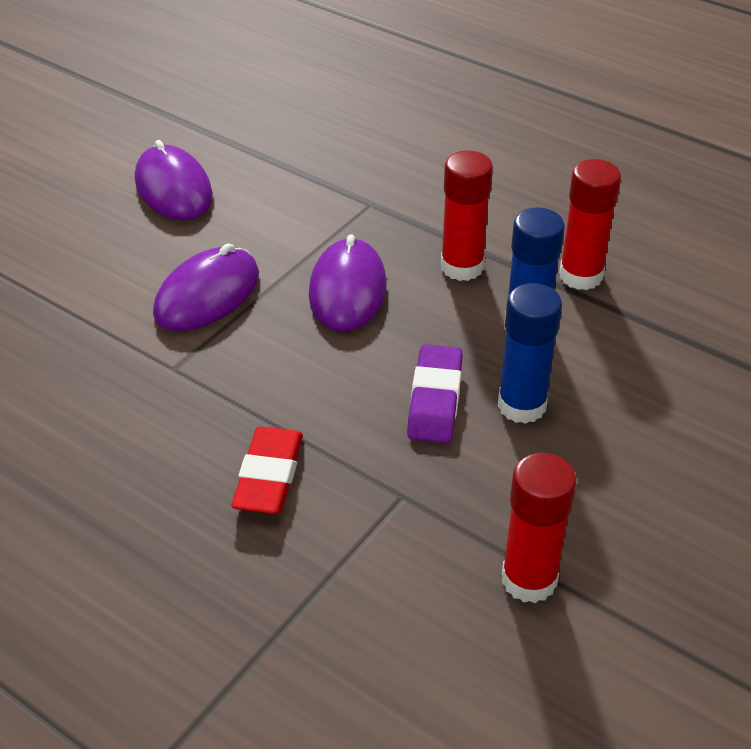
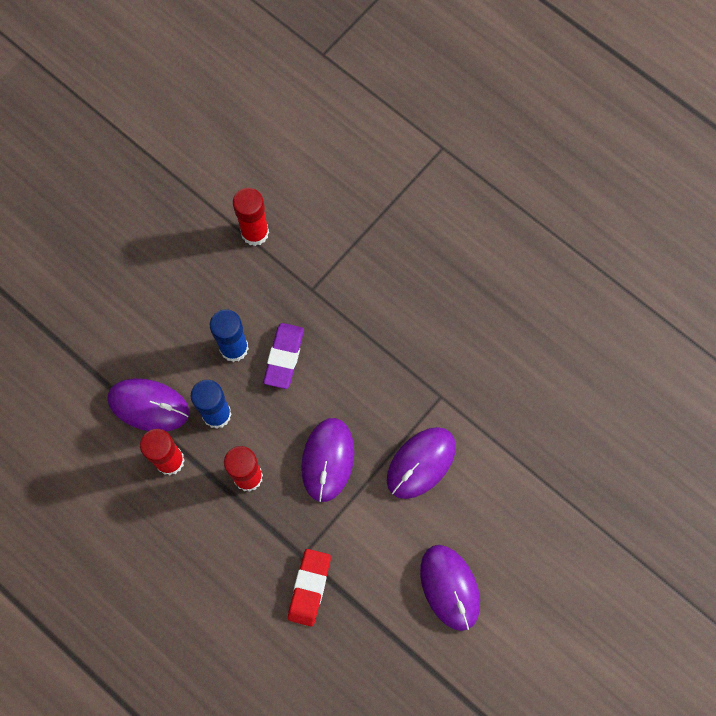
camera: 175 degrees left, 30 degrees up
(269, 476) = (383, 308): red eraser -> red eraser (309, 588)
(635, 330) = (148, 405): none -> purple mouse

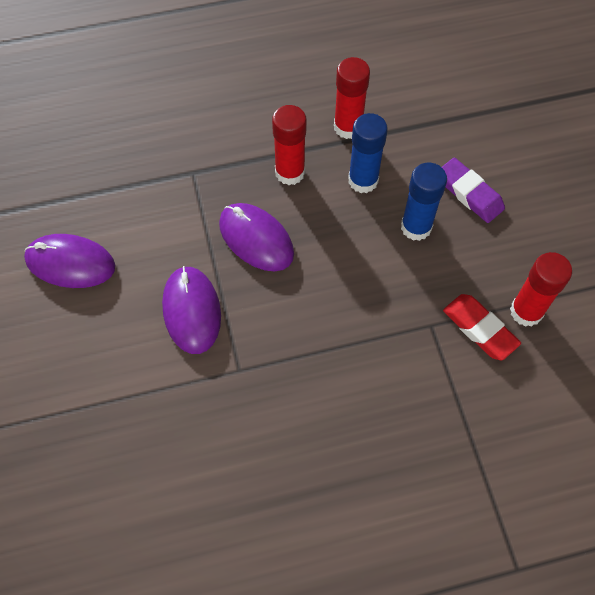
camera: 125 degrees right, 10 degrees down
(148, 405) = (408, 137): purple mouse -> none
(284, 357) = (378, 261): purple eraser -> purple eraser (469, 193)
(309, 588) = (163, 163): red eraser -> red eraser (479, 329)

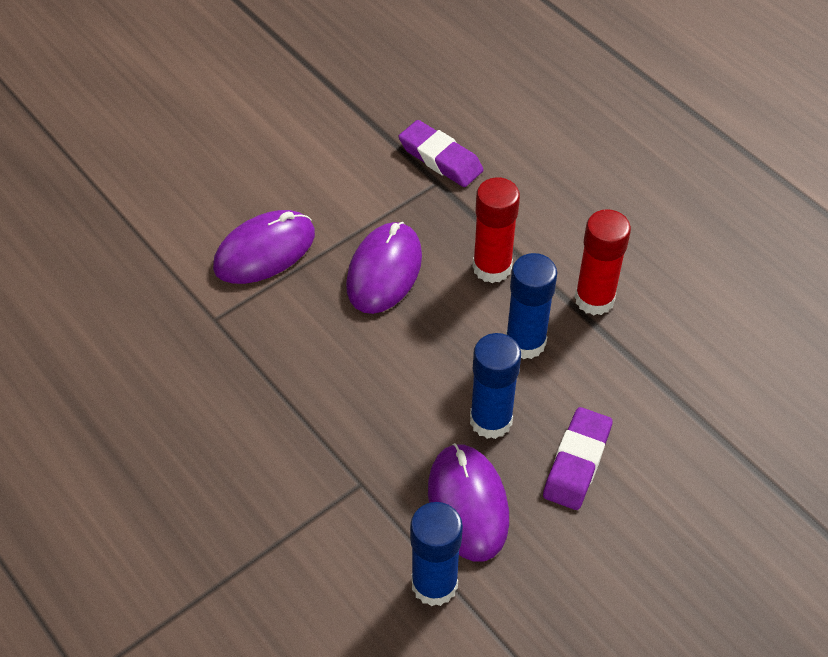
camera: 65 degrees right, 10 degrees down
(70, 263) = (269, 132): purple mouse -> purple mouse (468, 504)
(171, 161) = (440, 158): none -> purple eraser
(479, 329) = (381, 538): red eraser -> none
(526, 311) = (434, 584): red glue stick -> blue glue stick

